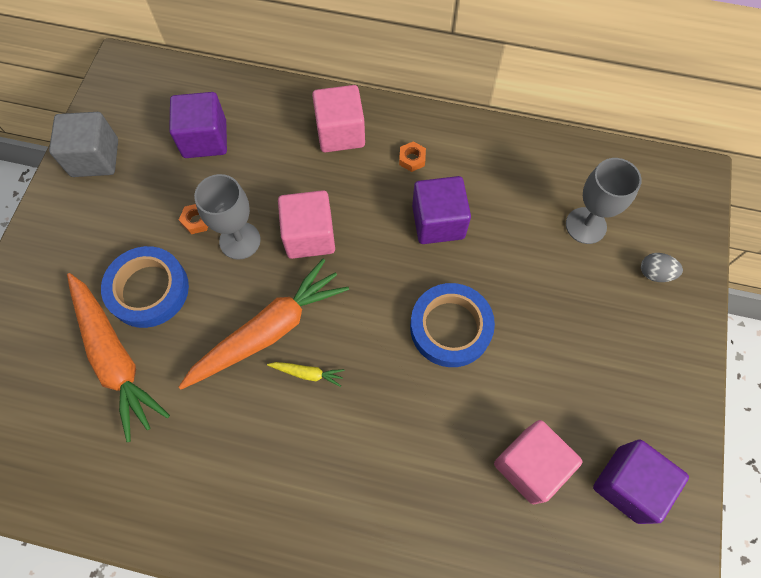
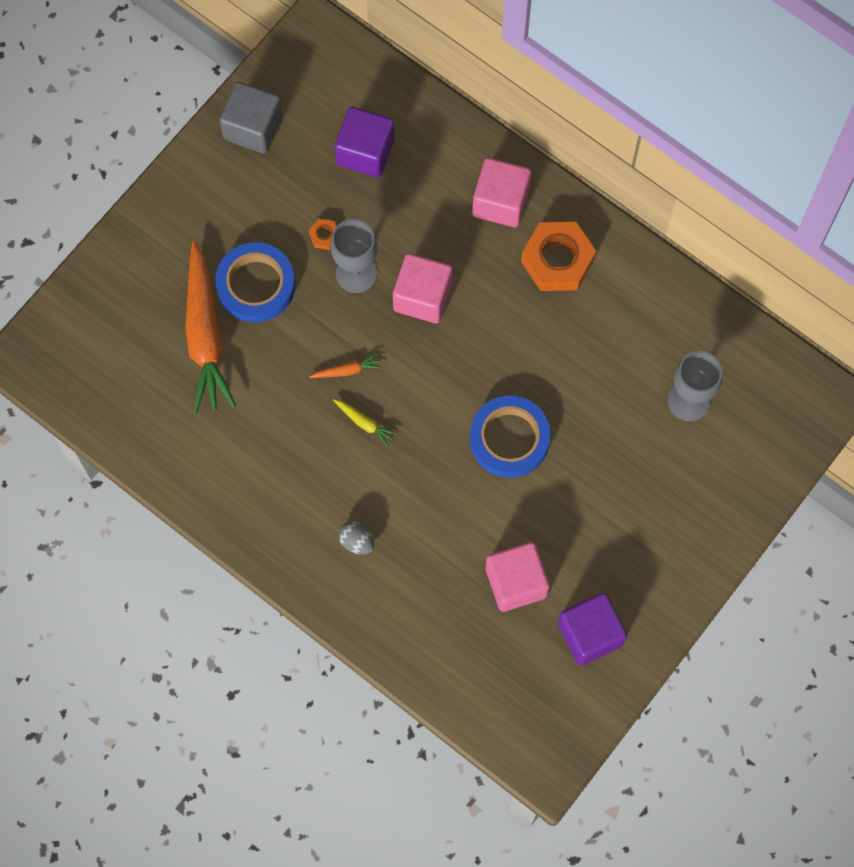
camera: 25 degrees right, 5 degrees up
(269, 331) = (347, 370): orange carrot -> orange carrot, size x0.40
(412, 159) = (557, 260): orange nut -> orange nut, size x2.33
(438, 222) = (549, 336): purple cube -> none
(654, 273) = (726, 474): grey egg -> grey egg (356, 541)

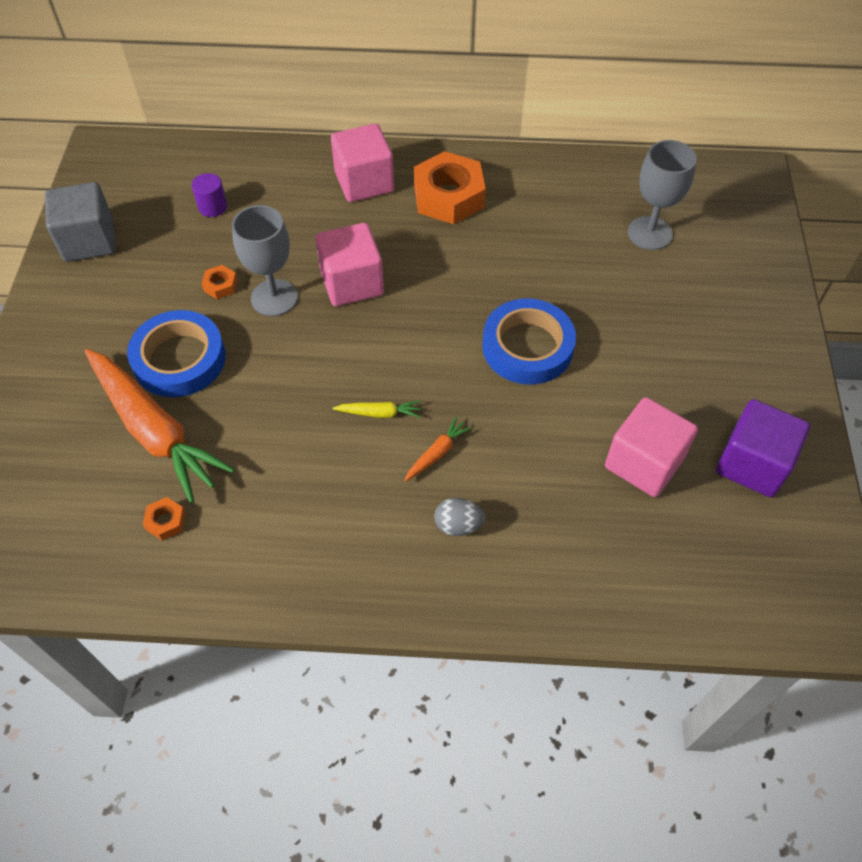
camera: 35 degrees left, 15 degrees down
(173, 412) = (166, 521): none -> orange nut
(347, 370) = (326, 379): orange carrot -> orange carrot (437, 453)
(365, 152) = (213, 207): purple cube -> purple cylinder

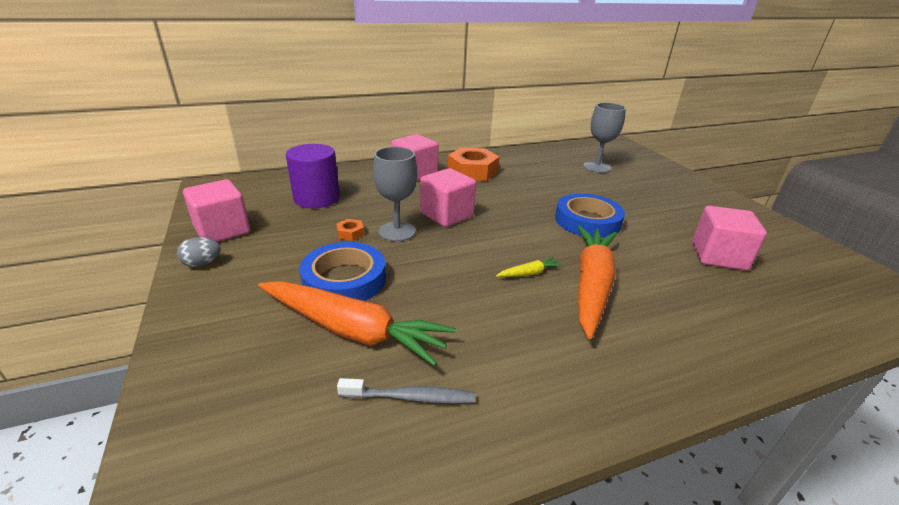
camera: 25 degrees left, 25 degrees down
(89, 241) = (222, 230): grey cube -> pink cube
(166, 521) = (410, 397): orange nut -> grey toothbrush
(213, 207) = (316, 198): purple cylinder -> purple cylinder, size x2.05
(437, 453) = (591, 285): orange carrot -> orange carrot, size x2.48
(458, 525) = (652, 322): grey egg -> grey egg (202, 263)
(752, 464) = (771, 242): purple cube -> none

